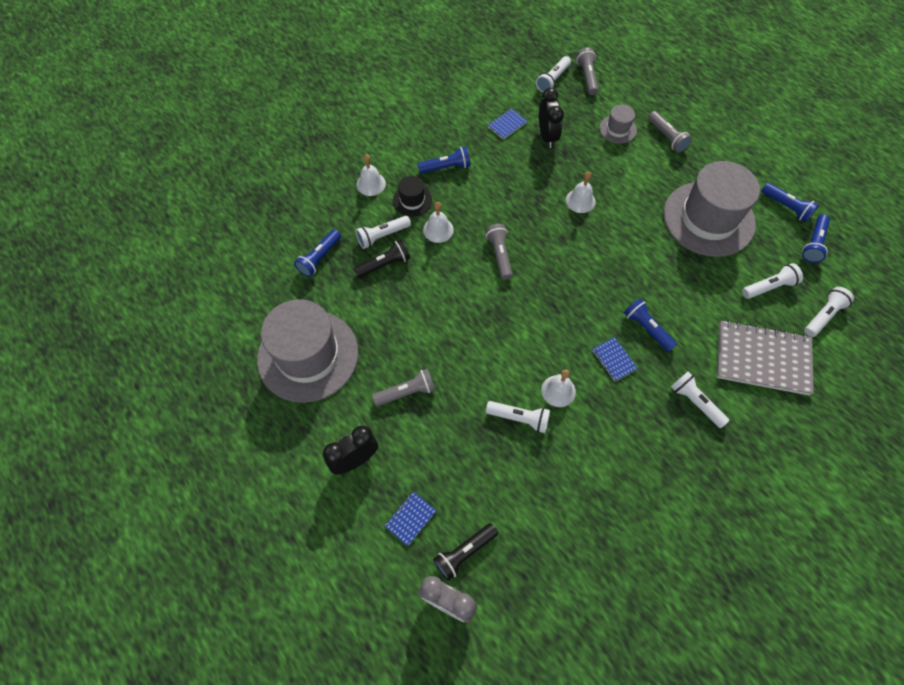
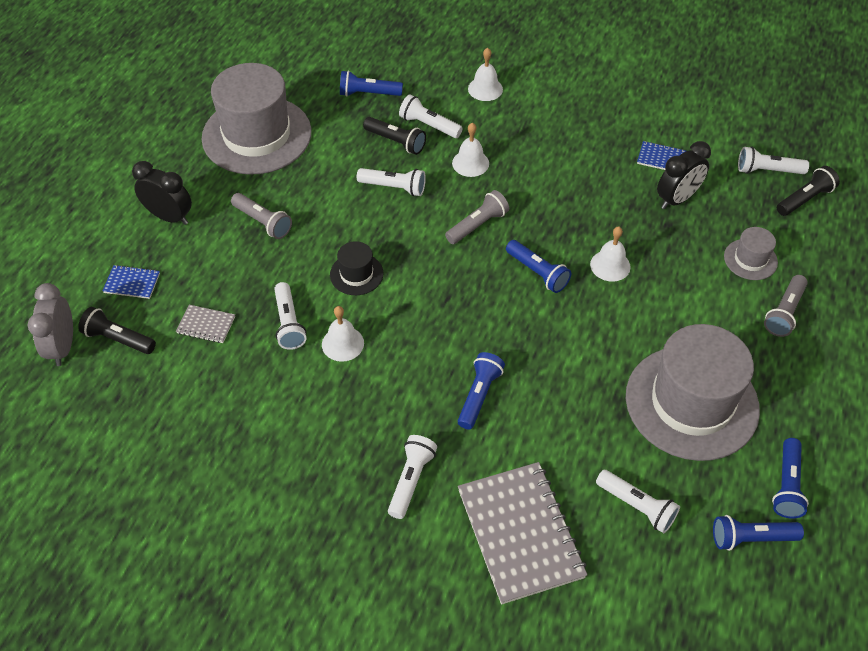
camera: 60 degrees right, 10 degrees down
(412, 200) = (490, 127): black hat -> black hat (356, 274)
(446, 167) = (556, 135): blue flashlight -> blue flashlight (537, 273)
(488, 478) = (206, 325): none -> grey notebook
(587, 77) = (805, 199): grey flashlight -> black flashlight
(614, 360) = (415, 379): blue notebook -> none
(823, 316) = (639, 586): white flashlight -> white flashlight (394, 187)

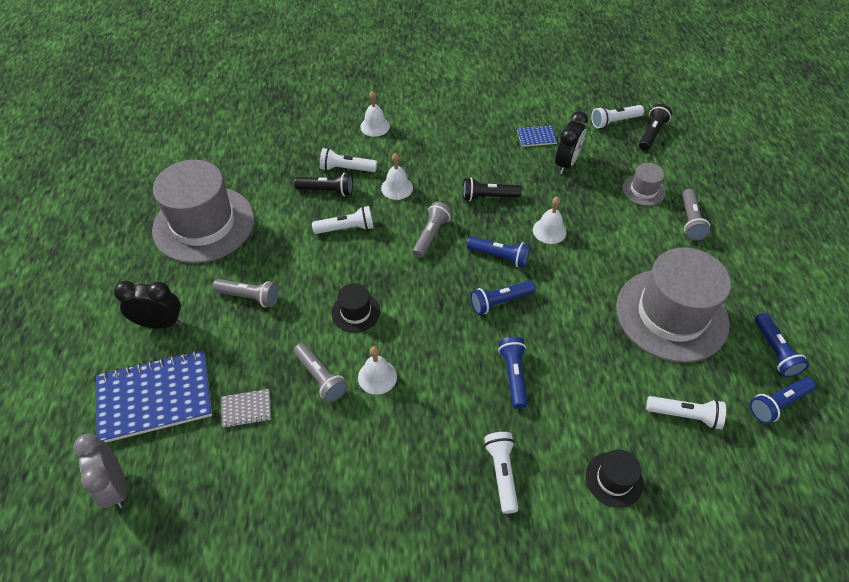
camera: 25 degrees left, 0 degrees up
(118, 339) = (168, 456): black flashlight -> black flashlight (488, 196)
(132, 283) = (155, 397): blue notebook -> blue notebook, size x2.26
(288, 323) = (320, 377): white flashlight -> grey flashlight
(368, 93) = (282, 159): blue flashlight -> blue flashlight (500, 301)
(520, 533) = (614, 479): grey notebook -> black hat

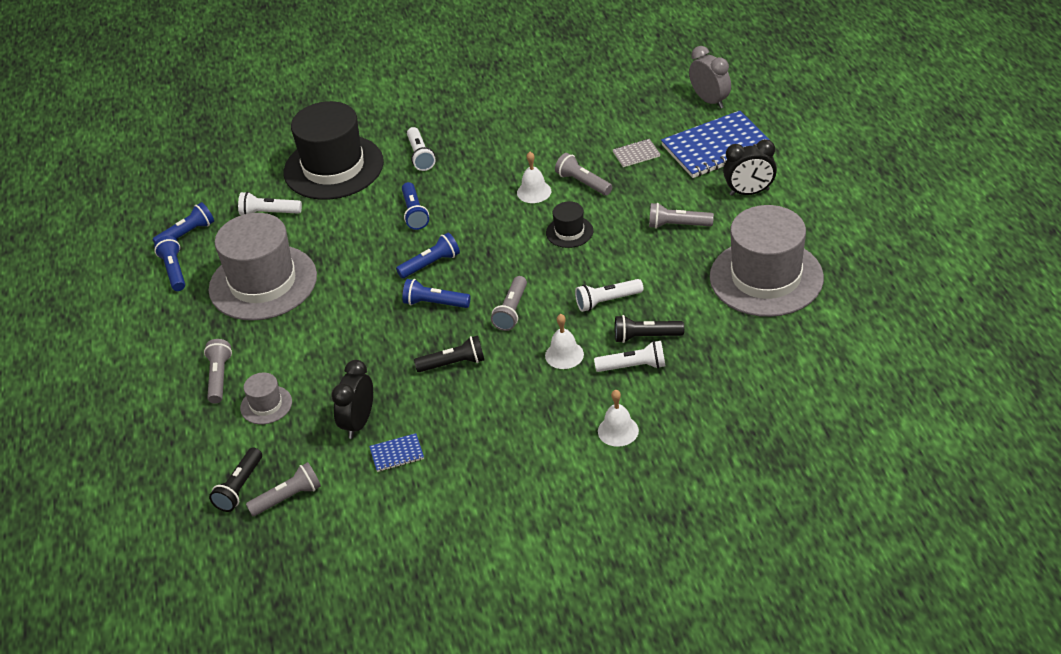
camera: 175 degrees right, 10 degrees down
(549, 231) = (381, 338): white bell -> none
(614, 122) = (288, 498): white flashlight -> grey flashlight
(614, 479) = (333, 167): black hat -> black hat, size x2.26

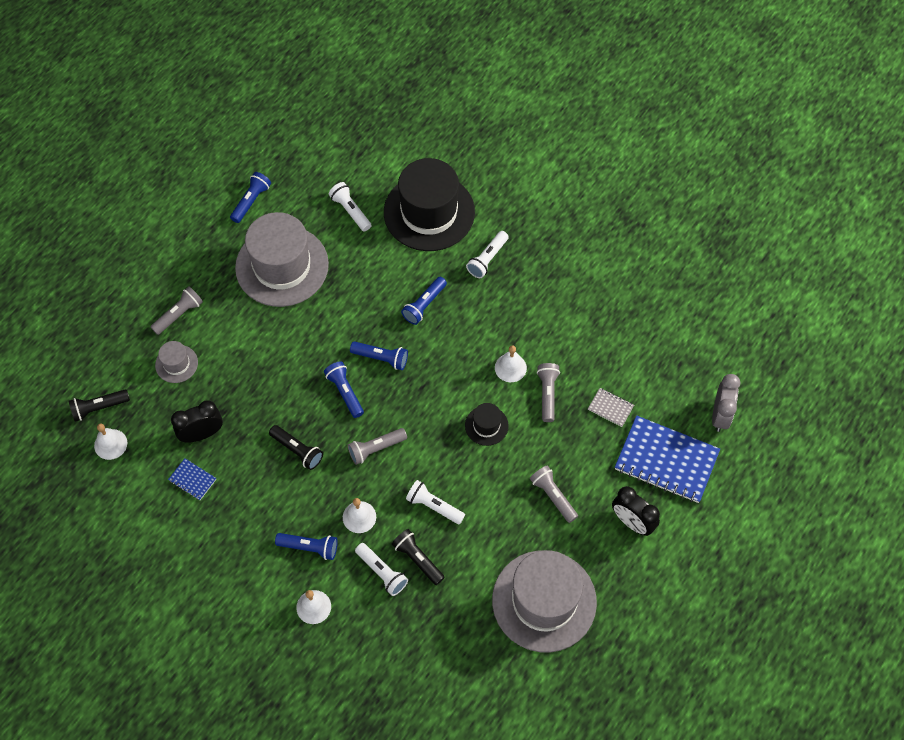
camera: 45 degrees right, 20 degrees up
(187, 234) = (291, 178): blue flashlight -> blue flashlight (309, 547)
(288, 498) = (110, 444): grey flashlight -> white bell

